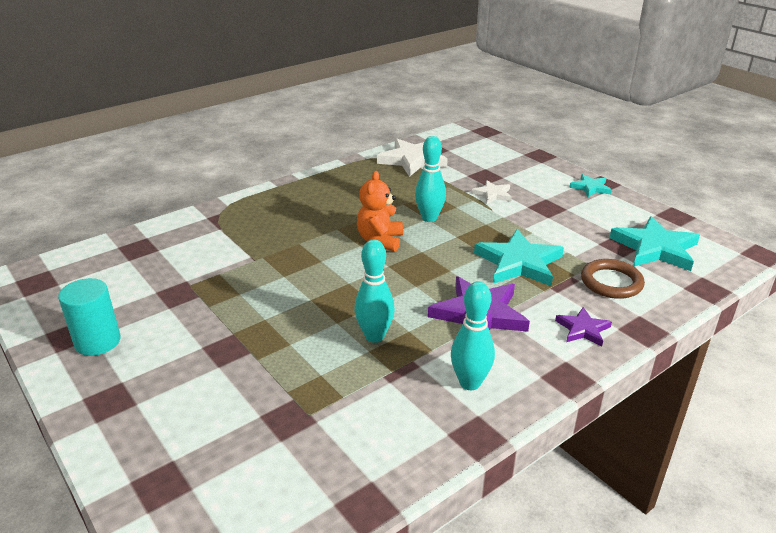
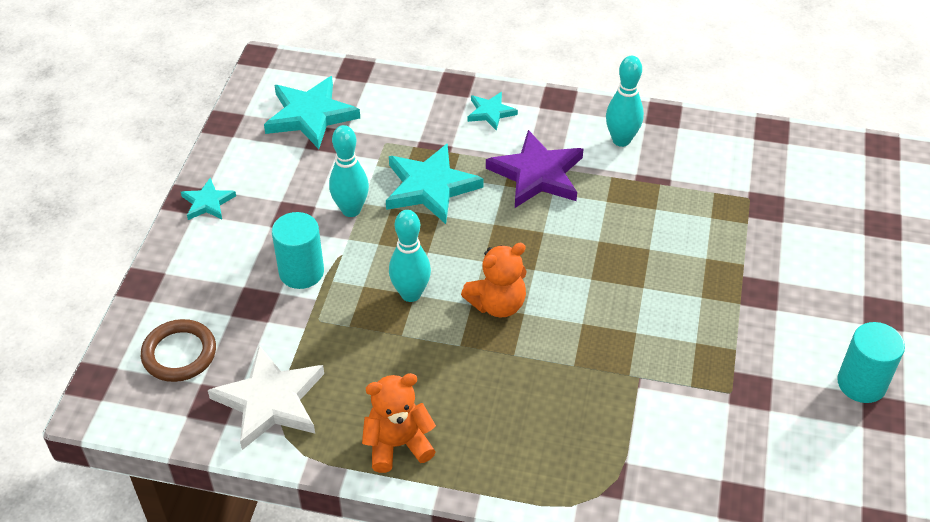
camera: 130 degrees left, 15 degrees up
(337, 178) = (398, 444): none -> orange teddy bear
(374, 336) = (636, 216): turquoise bowling pin -> turquoise bowling pin (351, 210)
(493, 194) = (301, 272): white star -> turquoise cylinder
(583, 329) = (490, 112): purple star -> turquoise star
(611, 282) = (402, 121): brown ring -> brown ring (179, 354)

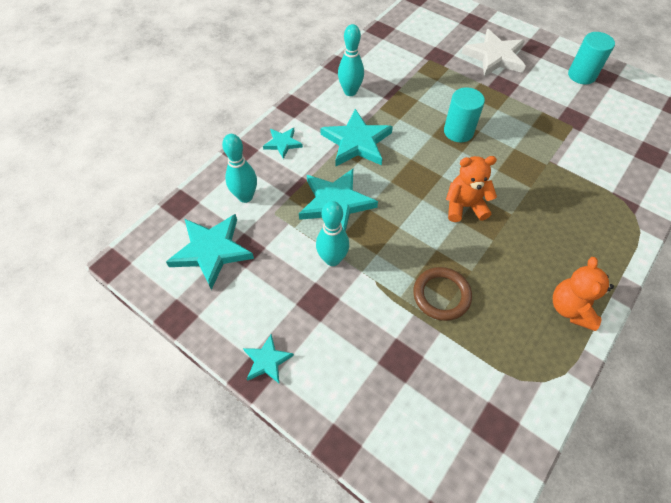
camera: 65 degrees left, 10 degrees up
(179, 354) = (433, 438): brown ring -> brown ring (441, 295)
(270, 401) = (506, 381): white star -> white star (494, 57)
(301, 272) = (381, 315): turquoise cylinder -> turquoise cylinder (458, 131)
(411, 294) = (434, 251): turquoise bowling pin -> turquoise bowling pin (245, 196)
(497, 304) = (464, 206): orange teddy bear -> orange teddy bear turned 90 degrees counterclockwise
(537, 174) = (357, 142): purple star -> turquoise star

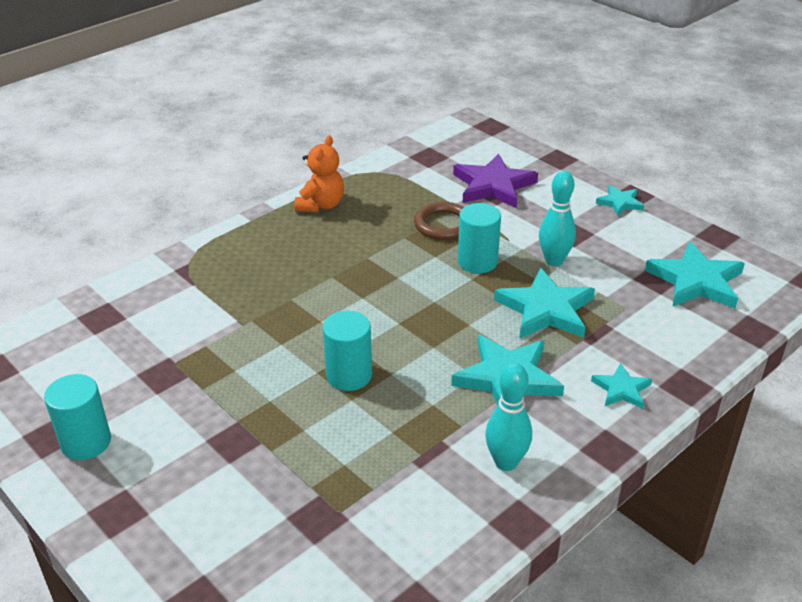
camera: 170 degrees left, 20 degrees down
(245, 196) = (666, 329): turquoise bowling pin -> none
(398, 248) = (477, 262): none -> turquoise cylinder
(406, 372) = (493, 186): none -> purple star
(464, 206) = (384, 290): orange teddy bear -> none
(494, 57) = (211, 501): white star -> none

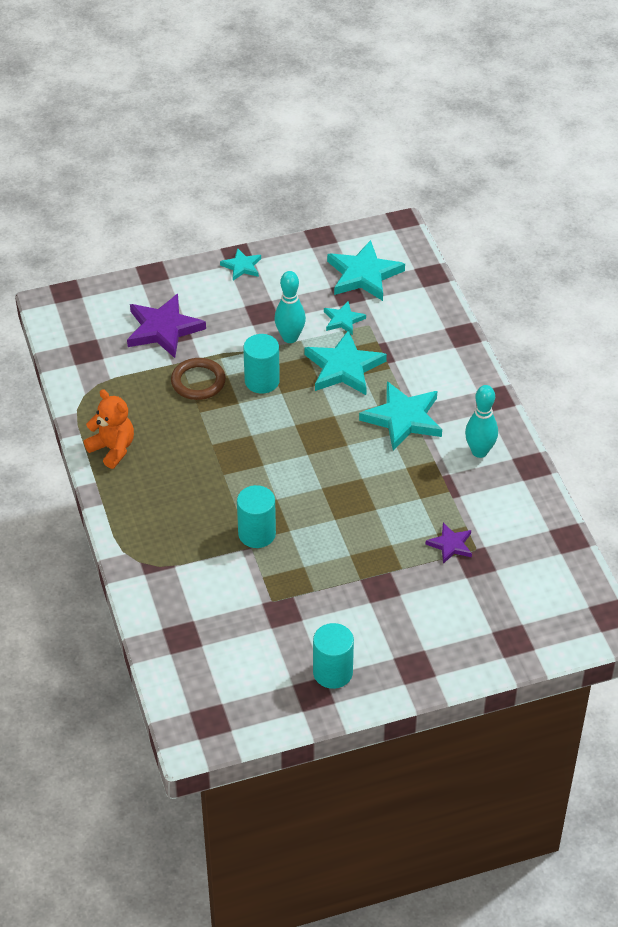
camera: 65 degrees left, 10 degrees up
(332, 484) = (450, 545): none -> purple star
(349, 375) = (349, 502): turquoise cylinder -> turquoise cylinder (257, 534)
(621, 389) = (447, 366): turquoise star -> turquoise star (343, 320)

